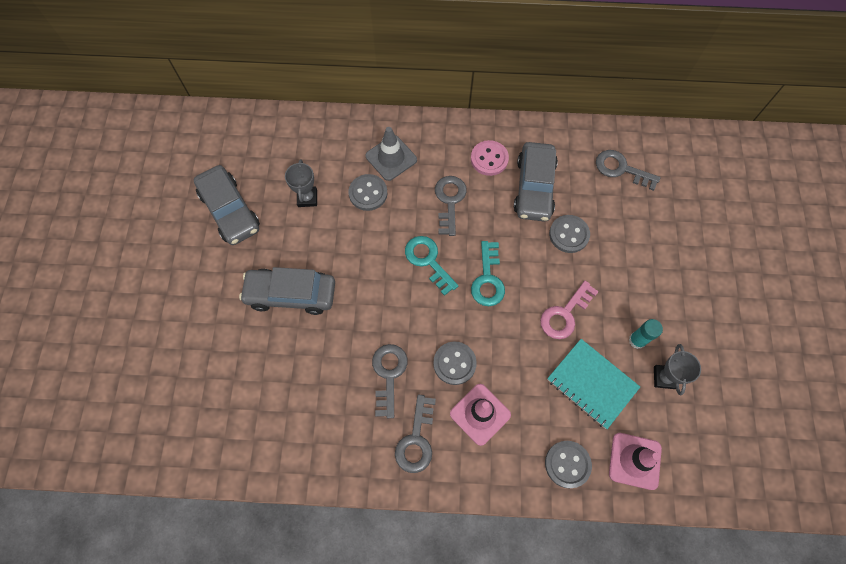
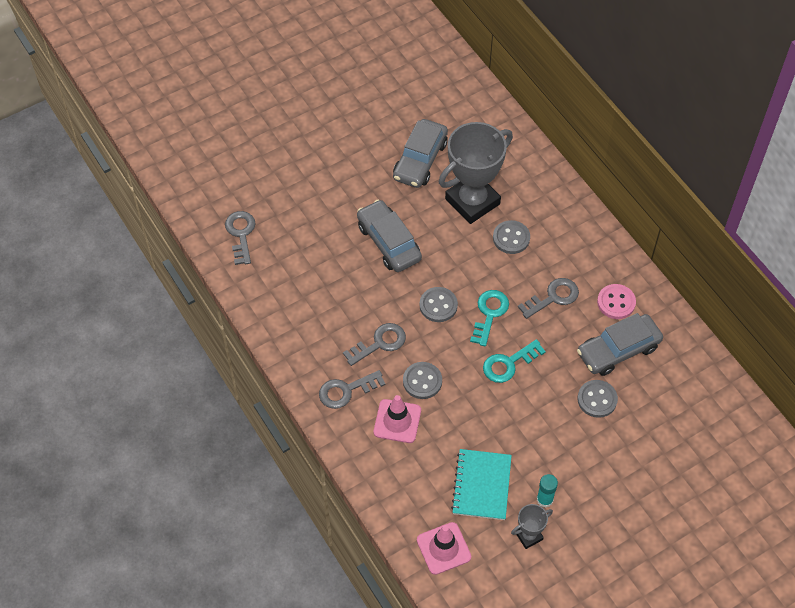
camera: 55 degrees right, 10 degrees down
(307, 198) = (472, 201): grey trophy -> grey trophy, size x2.20
(391, 158) = (555, 234): grey traffic cone -> none
(565, 314) = (524, 435): pink key -> none
(567, 464) = (405, 502): grey button -> grey button (438, 305)
(621, 169) = (694, 406): grey key -> grey key (241, 234)

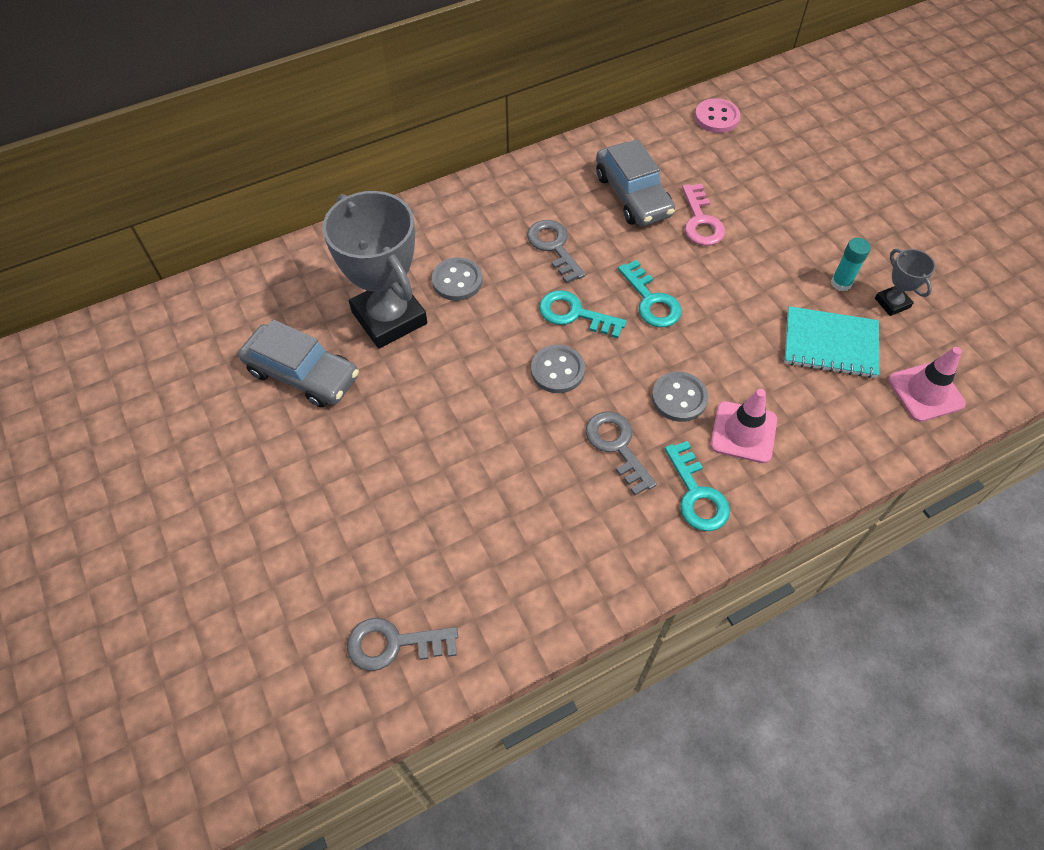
camera: 85 degrees left, 0 degrees up
(346, 390) = (696, 494): grey key -> turquoise key
(389, 242) = (443, 423): grey car -> none
(597, 399) = (701, 221): grey button -> pink key
(616, 302) = (566, 189): pink button -> pink button (716, 117)

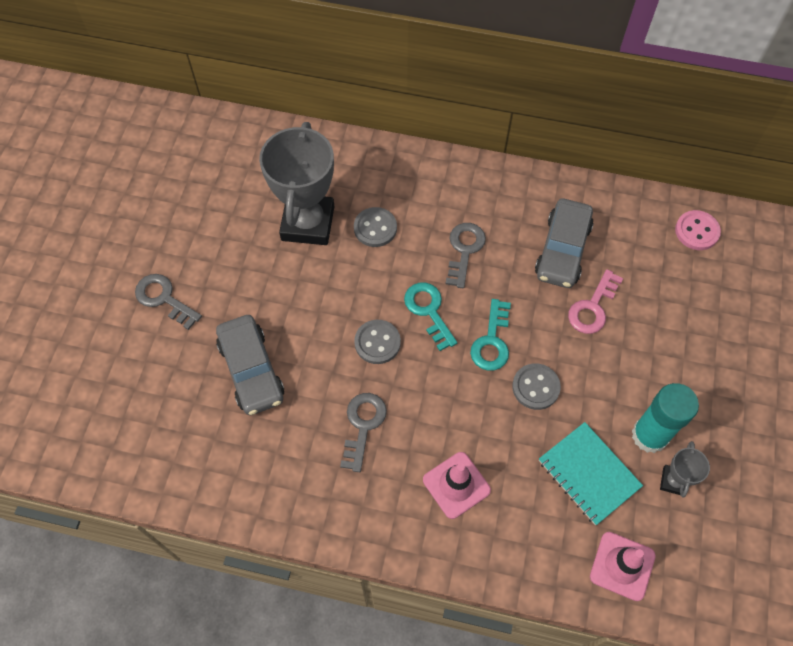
camera: 40 degrees right, 5 degrees up
(302, 374) = (222, 224): grey car -> grey car (251, 370)
(394, 644) = (117, 438): grey key -> grey key (164, 299)
(679, 398) = (438, 426): grey button -> grey button (535, 387)
(696, 494) = (380, 500): turquoise key -> none
(841, 283) = (649, 435): turquoise glue stick -> turquoise glue stick, size x1.85

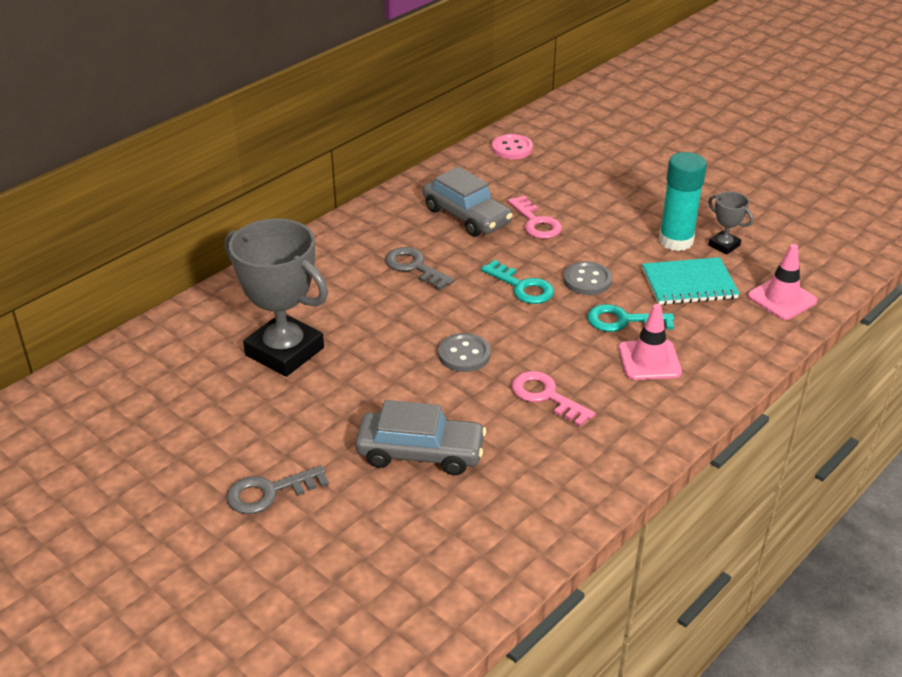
camera: 60 degrees left, 25 degrees down
(363, 425) = (546, 396): grey key -> pink key
(375, 228) = (336, 310): grey button -> none
(429, 311) = (458, 311): turquoise key -> turquoise key (623, 321)

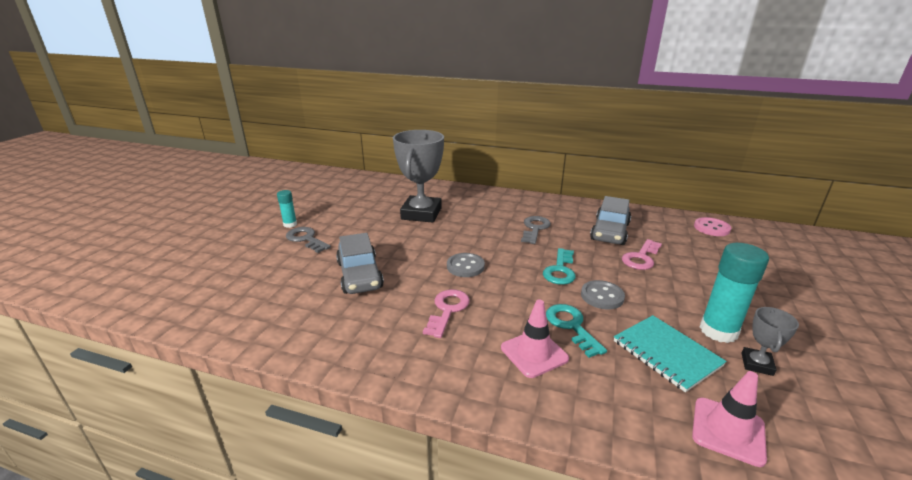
camera: 65 degrees right, 10 degrees down
(196, 505) = (290, 224): none -> turquoise glue stick

